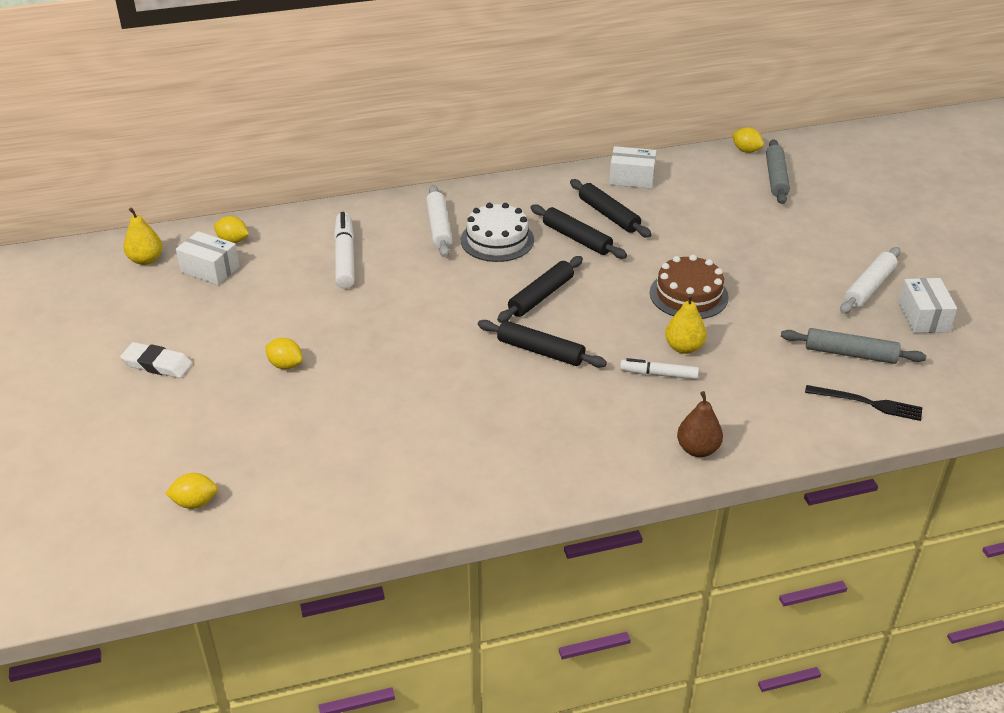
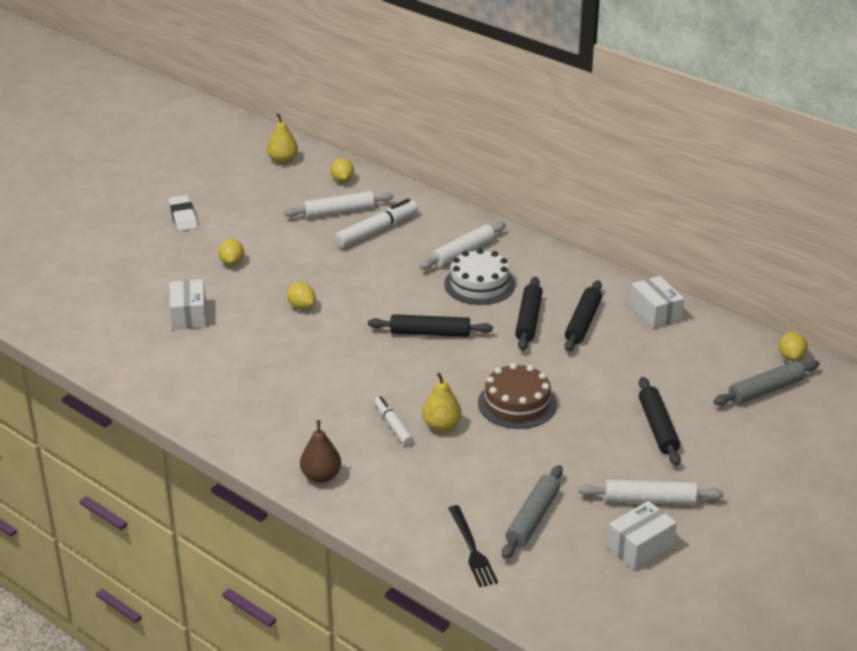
camera: 55 degrees right, 5 degrees down
(195, 502) = (72, 291): yellow lemon -> yellow lemon (301, 306)
(210, 269) = (300, 187): white box -> white box (189, 315)
(284, 264) = (339, 212): none -> white rolling pin
(540, 351) = (361, 359): black rolling pin -> black rolling pin (658, 427)
(850, 354) = (532, 518): grey rolling pin -> grey rolling pin turned 45 degrees clockwise

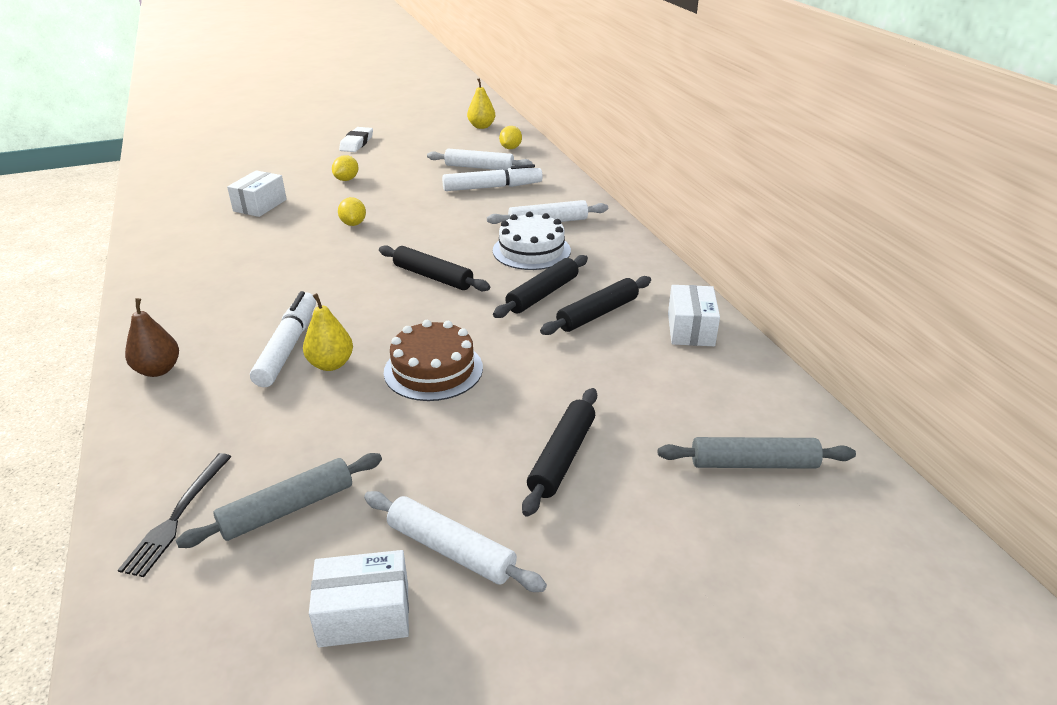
camera: 30 degrees right, 0 degrees up
(393, 425) = (288, 347): white marker -> white marker, size x1.62
(791, 357) = (825, 434): yellow lemon -> none

